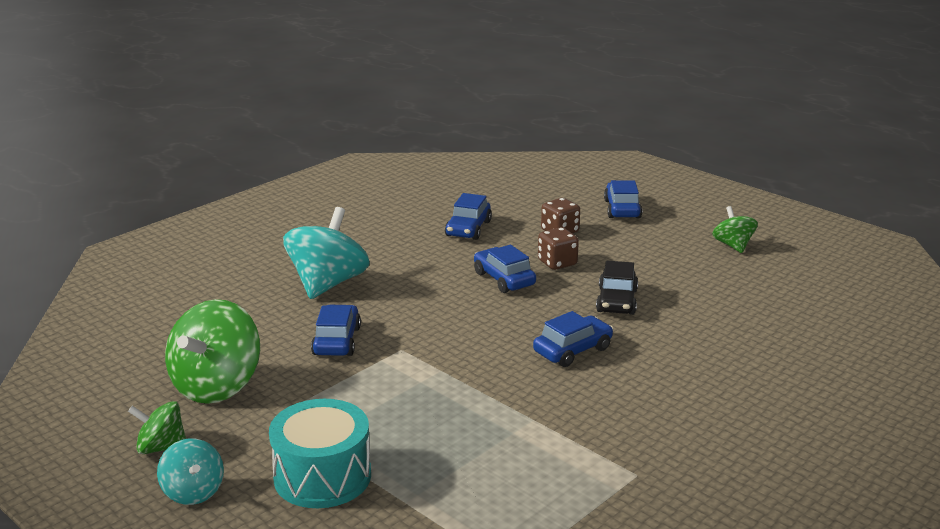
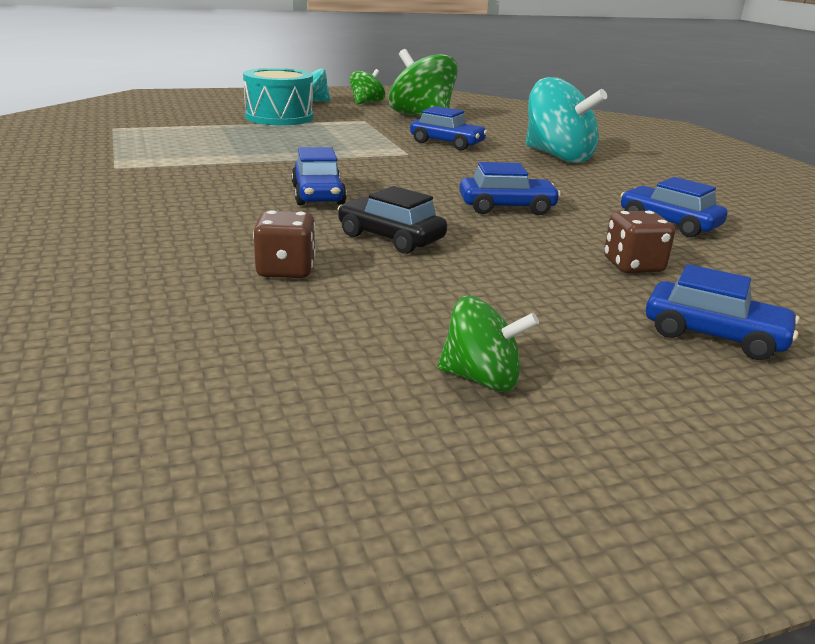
camera: 115 degrees right, 0 degrees up
(557, 263) = (527, 239): brown dice -> brown dice (286, 270)

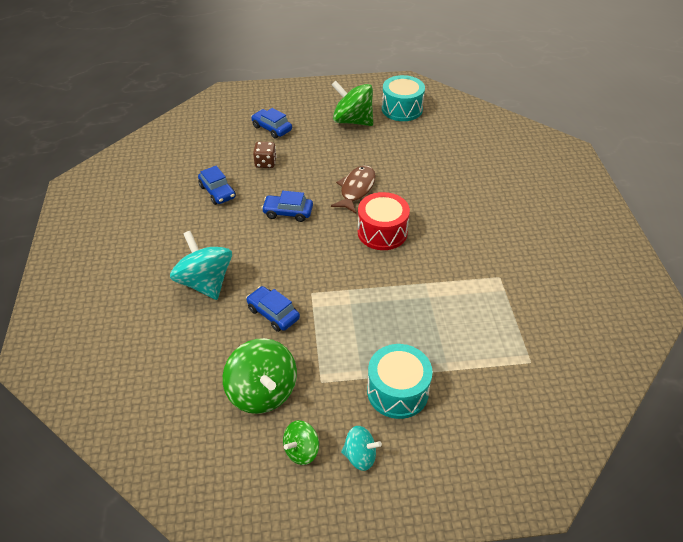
camera: 165 degrees left, 20 degrees up
(286, 270) = (402, 171): brown dice -> none
(300, 445) = (402, 109): none -> turquoise drum
(318, 195) = (382, 232): blue car -> red drum
(390, 238) = (356, 189): black car -> brown fish
(481, 379) = (352, 121): green spinning top -> green spinning top, size x1.83

